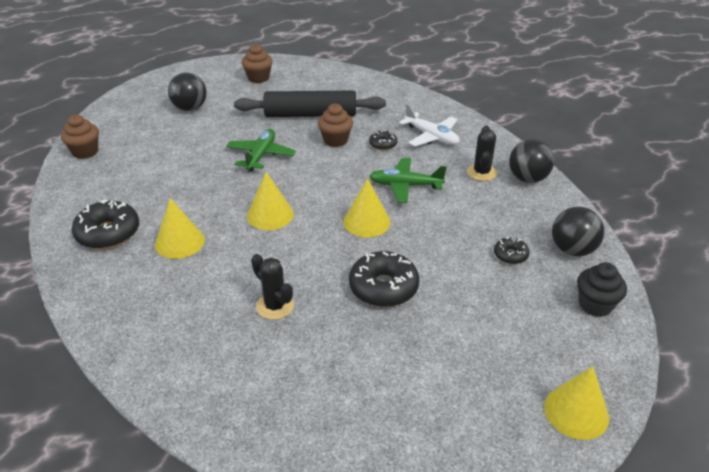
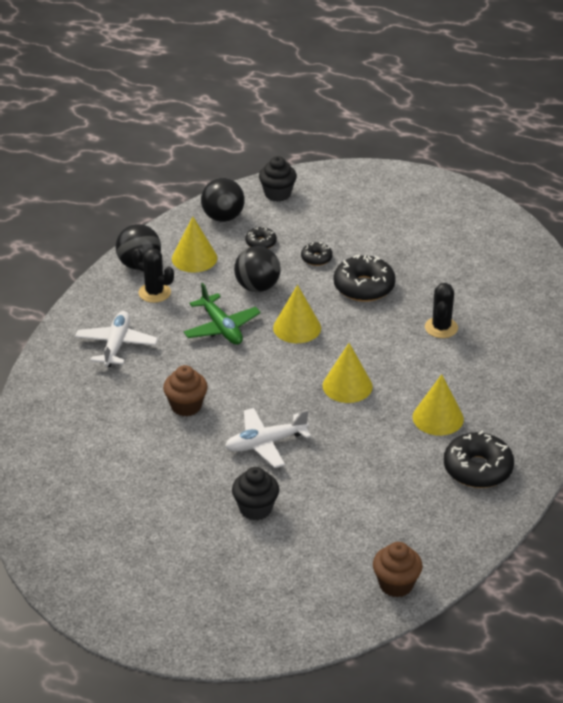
camera: 125 degrees left, 0 degrees up
(190, 108) = (229, 560): black ball -> black ball (257, 287)
(213, 130) = (255, 509): none -> black cupcake
(258, 78) = (100, 546): brown cupcake -> none
(261, 155) = (265, 443): green plane -> white plane
(310, 114) = (150, 451): black rolling pin -> none
(383, 144) = (163, 371): black donut -> black donut (316, 258)
(481, 172) = (154, 293): black cactus -> black cactus turned 60 degrees clockwise
(576, 412) = (382, 180): yellow cone -> yellow cone (194, 258)

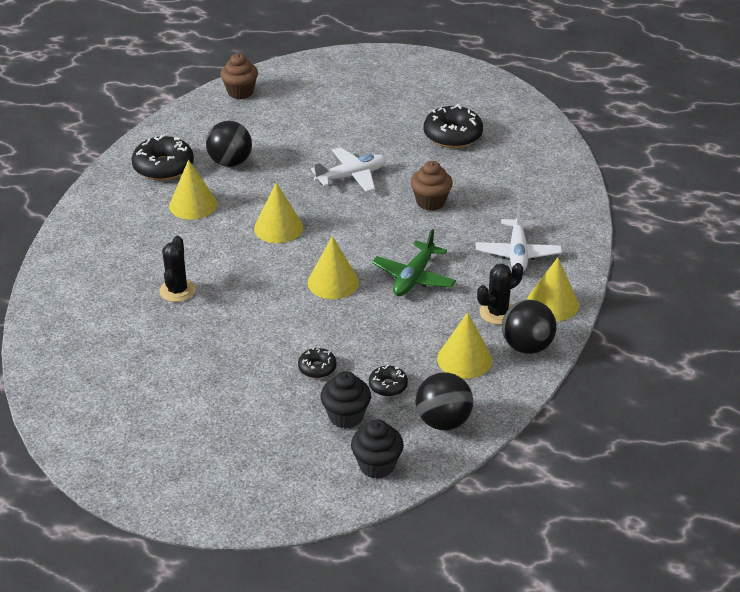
camera: 175 degrees right, 0 degrees up
(103, 298) = (552, 303): none -> yellow cone
(154, 293) = (497, 313): black cactus -> black cactus turned 60 degrees counterclockwise
(221, 328) = (414, 277): green plane -> green plane turned 120 degrees counterclockwise
(255, 509) = (353, 131): black cupcake -> black cupcake (346, 416)
(257, 287) = (383, 326): black ball -> black ball (230, 162)
(364, 287) = (260, 333): black donut -> black donut (452, 135)

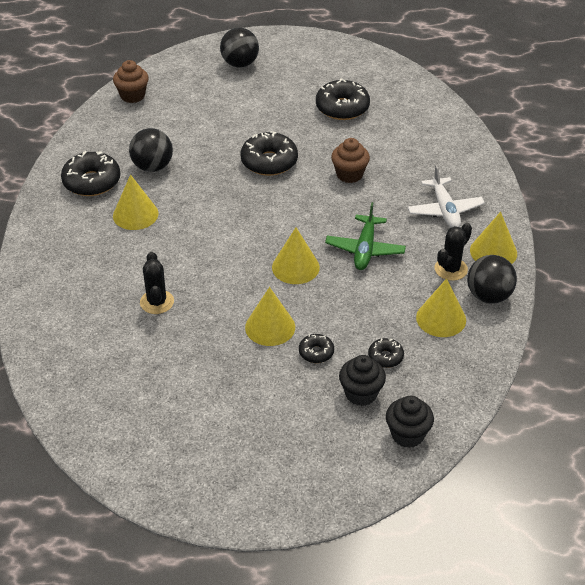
camera: 15 degrees left, 5 degrees up
(278, 228) = (224, 223): yellow cone -> yellow cone (270, 327)
(351, 176) = (269, 162): white plane -> black donut
(443, 421) = (447, 381): black ball -> black ball (240, 64)

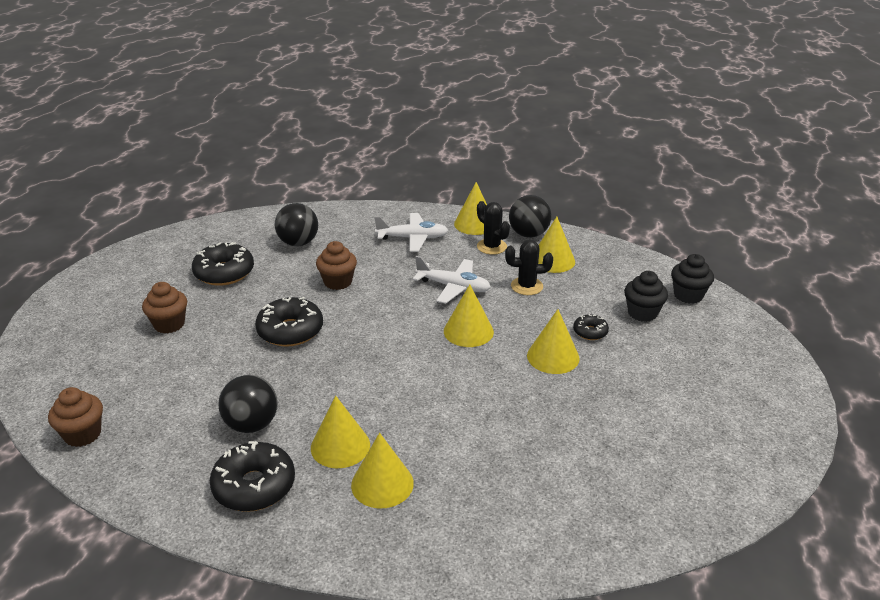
camera: 80 degrees left, 10 degrees down
(99, 242) = (382, 484): none -> yellow cone
(157, 302) = (503, 437): black cactus -> black cactus (527, 286)
(240, 64) = (86, 334): black ball -> black ball (298, 243)
(261, 98) = (169, 324): none -> brown cupcake
(365, 249) = (453, 287): green plane -> white plane
(385, 357) = (597, 294): black donut -> none

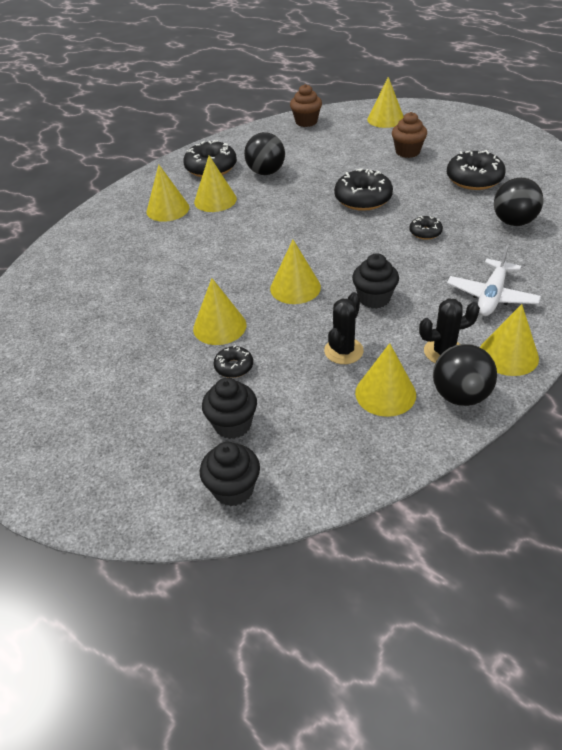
camera: 120 degrees right, 10 degrees up
(72, 361) = (385, 119): none -> yellow cone
(338, 282) = (425, 232): brown cupcake -> black donut
(453, 287) = (374, 298): white plane -> black cupcake

